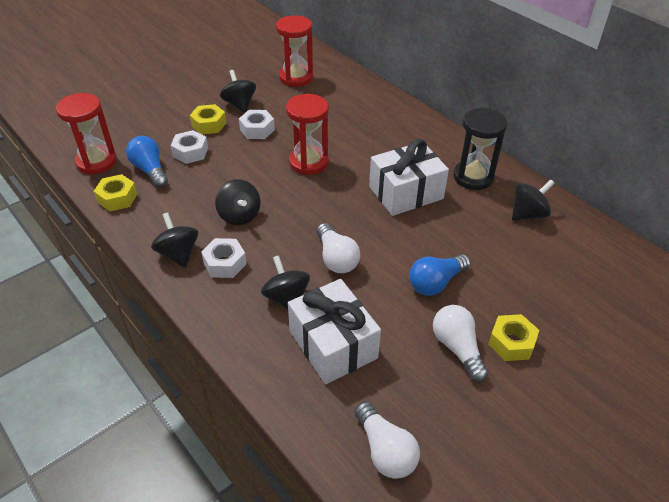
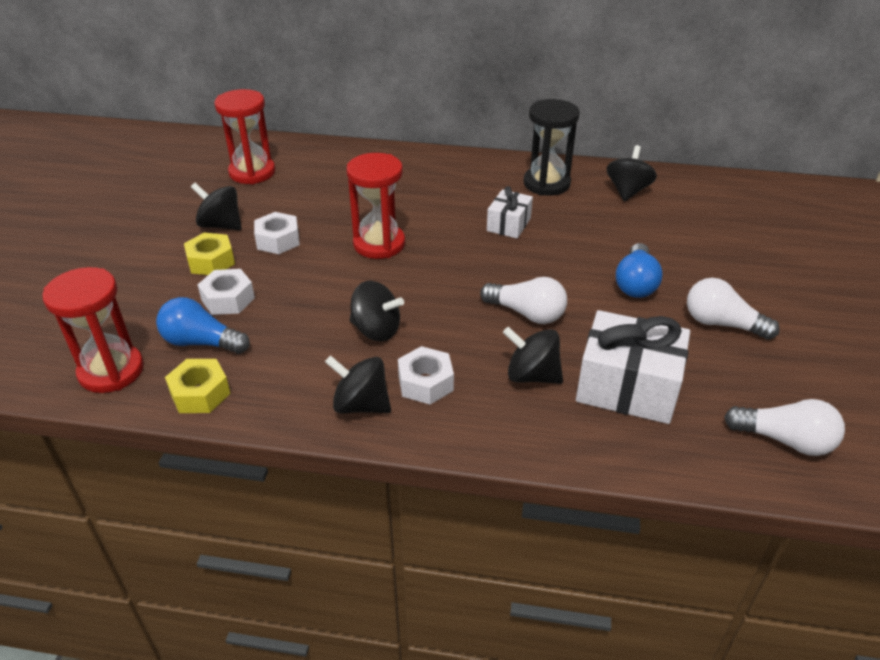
camera: 40 degrees left, 5 degrees down
(406, 192) = (508, 224): white gift -> white gift, size x0.56
(511, 343) = (750, 294): yellow nut -> none

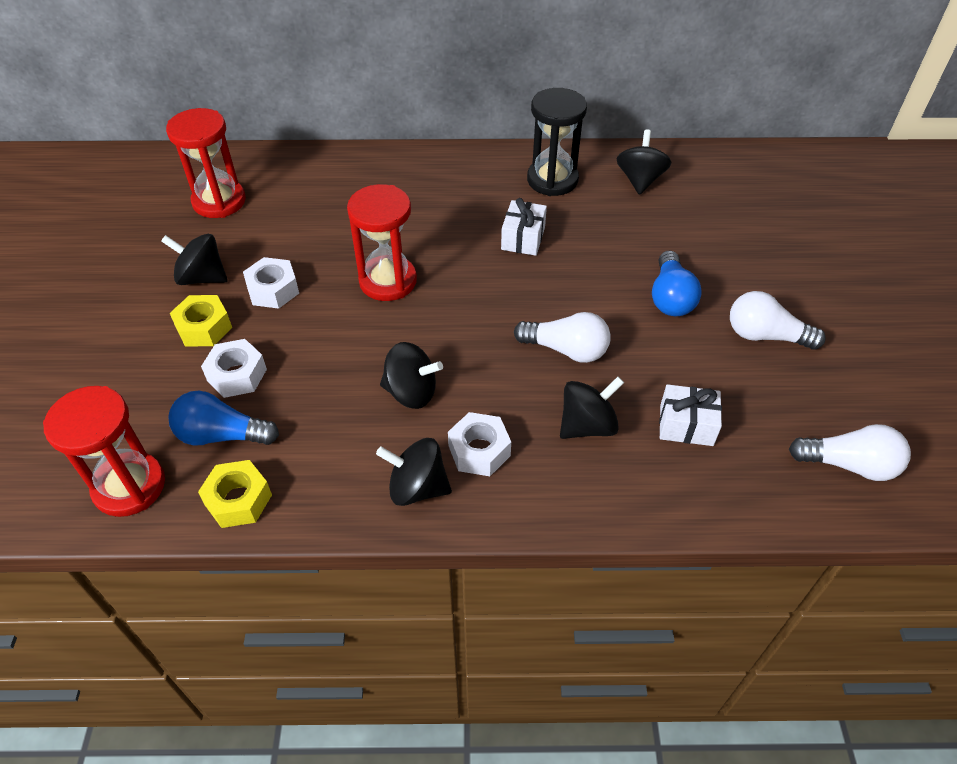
camera: 10 degrees left, 10 degrees up
(532, 375) = (587, 425): black spinning top -> black spinning top turned 135 degrees clockwise
(627, 387) = (686, 425): white gift -> white gift, size x0.56

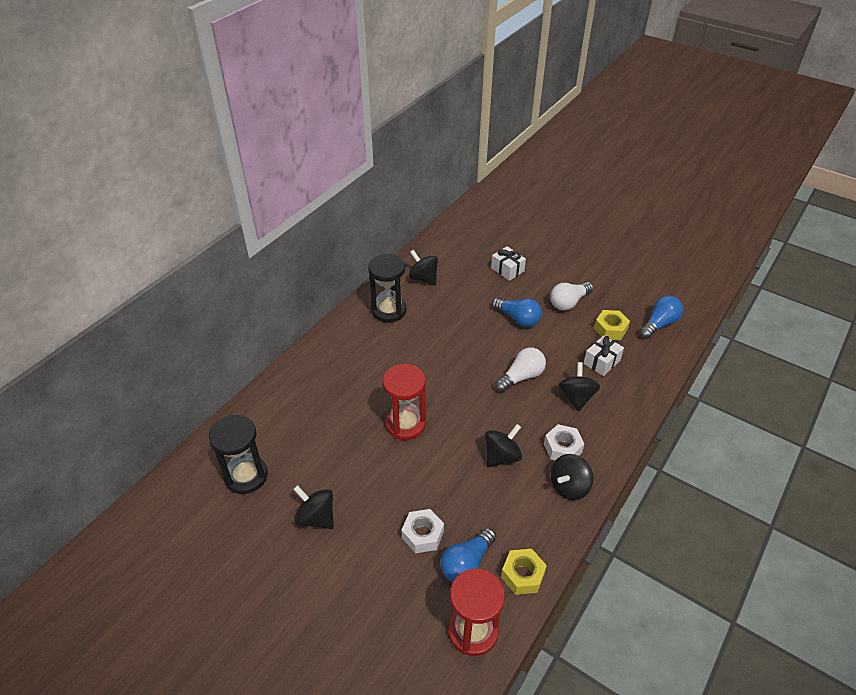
camera: 55 degrees left, 5 degrees down
(202, 277) = (316, 517): black spinning top -> black spinning top turned 75 degrees clockwise
(204, 327) = (365, 536): yellow nut -> yellow nut (610, 329)
(219, 201) = (246, 476): red hourglass -> black hourglass
(273, 290) = (363, 484): white nut -> none
(523, 238) = (424, 348): white gift -> white gift (507, 270)
(849, 465) = (659, 324): white light bulb -> blue light bulb

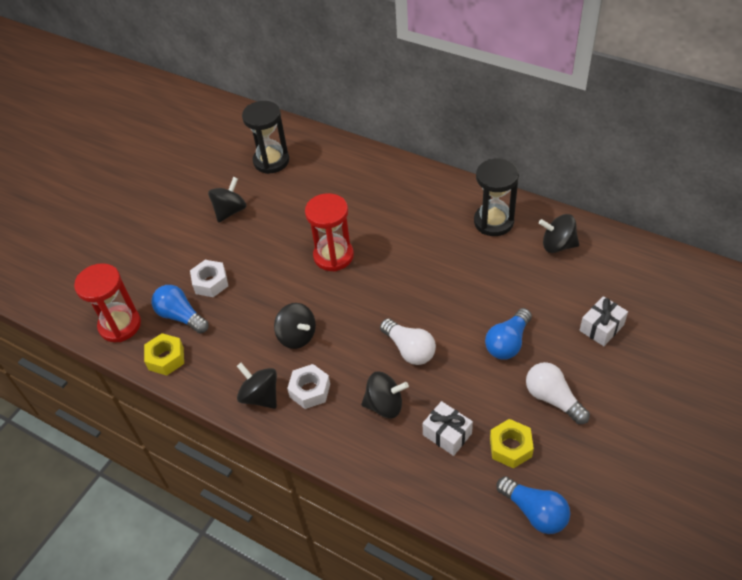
camera: 90 degrees right, 5 degrees up
(423, 278) = (557, 245): black spinning top -> black spinning top turned 120 degrees counterclockwise

